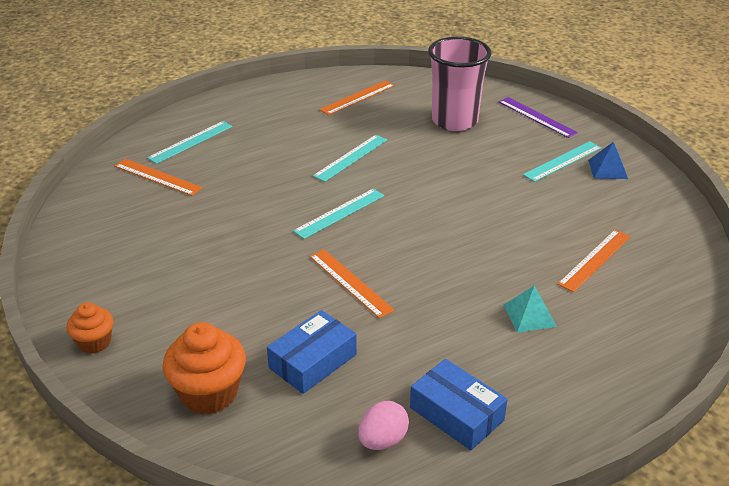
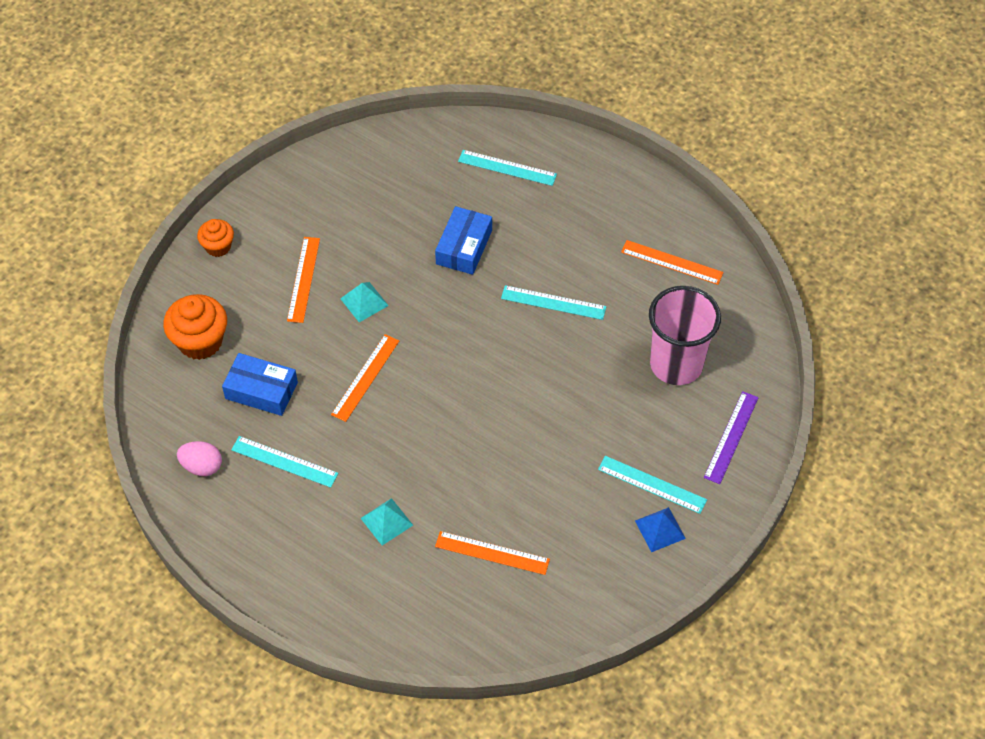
camera: 65 degrees right, 20 degrees up
(157, 177) = (439, 173): orange ruler -> orange ruler (303, 279)
(260, 259) = (364, 302): none -> turquoise pyramid
(339, 213) = (458, 330): turquoise ruler -> turquoise ruler (284, 462)
(456, 414) = (248, 504): blue box -> blue box (464, 247)

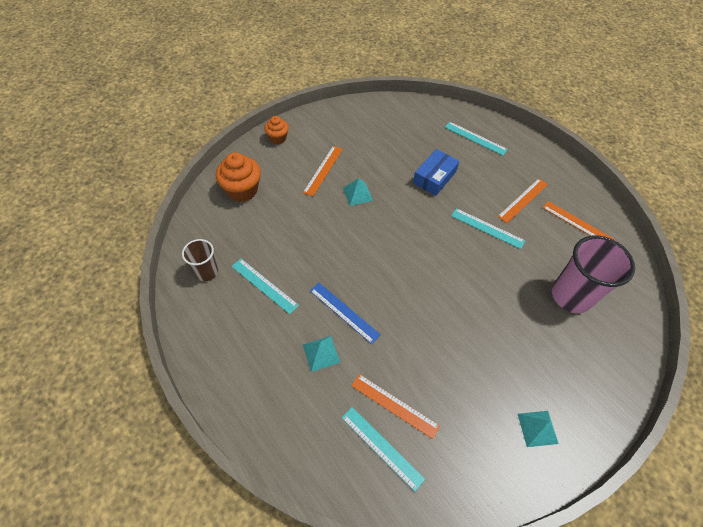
camera: 15 degrees right, 0 degrees up
(202, 466) = (207, 272): pink egg -> brown cup
(261, 390) = (268, 232): blue box -> none
(365, 377) = (342, 243): orange ruler -> orange ruler (523, 200)
(398, 465) = (344, 312): none -> blue ruler
(652, 484) = (537, 386): turquoise ruler -> turquoise ruler (382, 447)
(660, 529) = (537, 428): blue pyramid -> turquoise pyramid
(731, 437) = (608, 366): purple ruler -> none

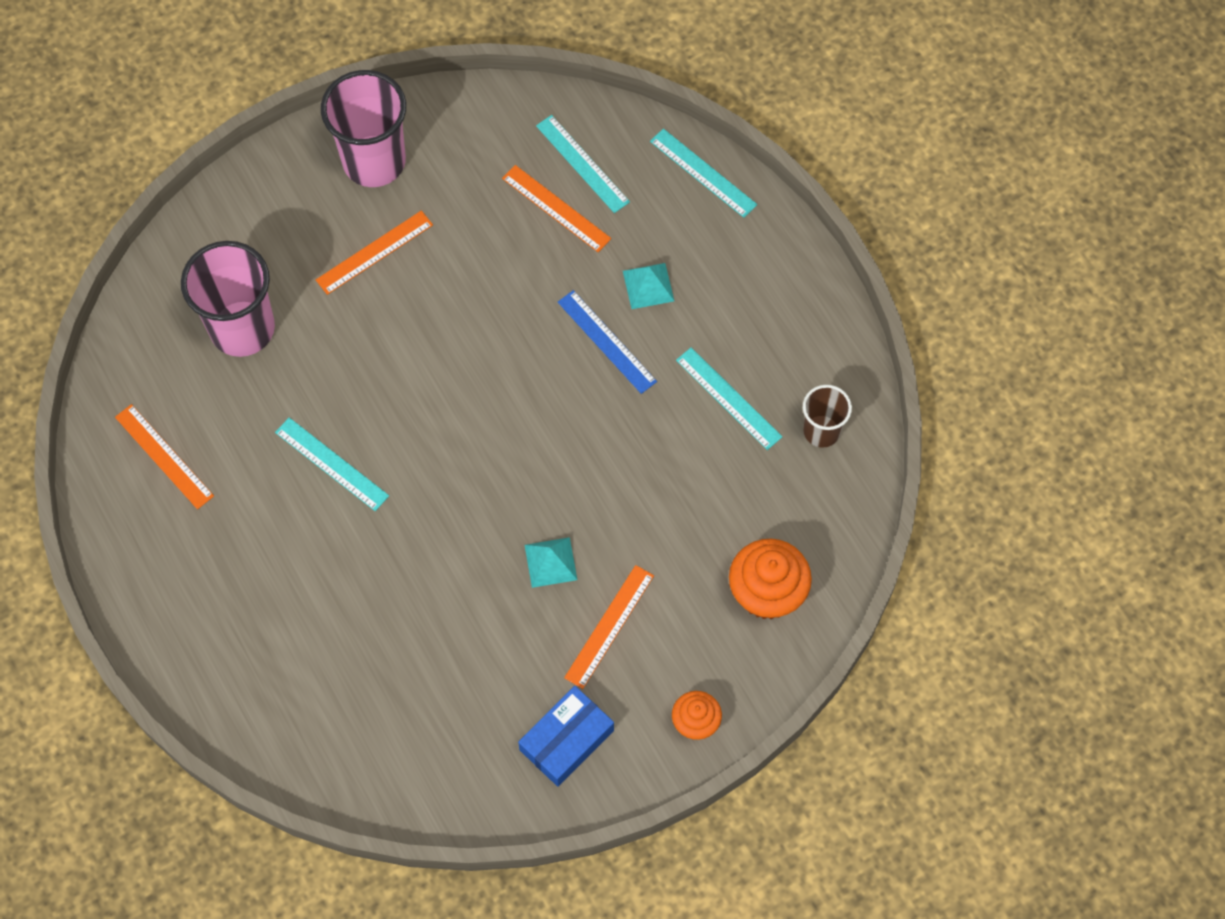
camera: 170 degrees left, 10 degrees up
(434, 177) = (394, 586): blue box -> blue box (566, 740)
(475, 138) = (278, 681): turquoise ruler -> turquoise ruler (703, 173)
(523, 200) = (242, 516): orange ruler -> orange ruler (374, 252)
(537, 428) = (374, 161): turquoise pyramid -> pink cup

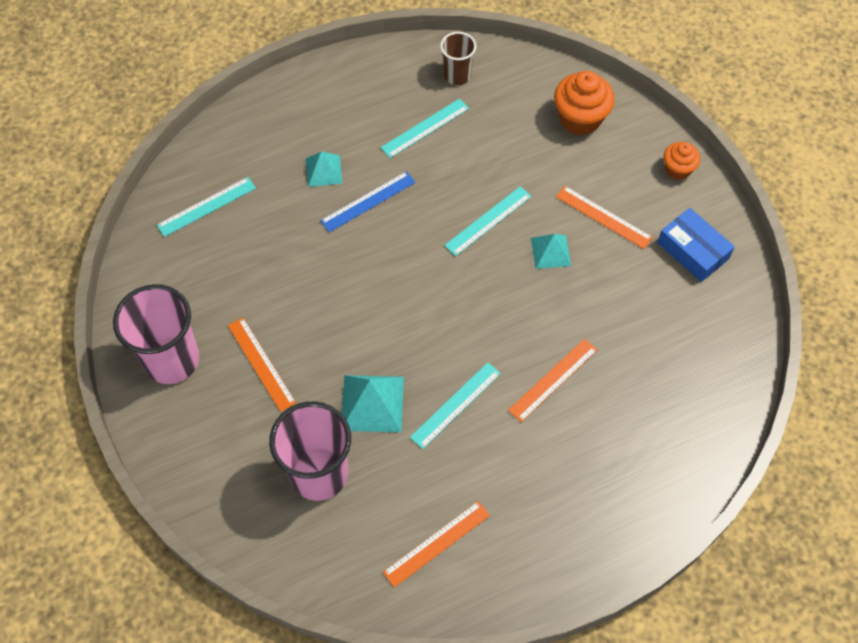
camera: 85 degrees left, 5 degrees down
(330, 374) = (372, 403): none -> turquoise pyramid
(556, 208) = (244, 227): orange ruler -> orange ruler (553, 379)
(703, 173) = (231, 127): turquoise ruler -> turquoise ruler (488, 220)

